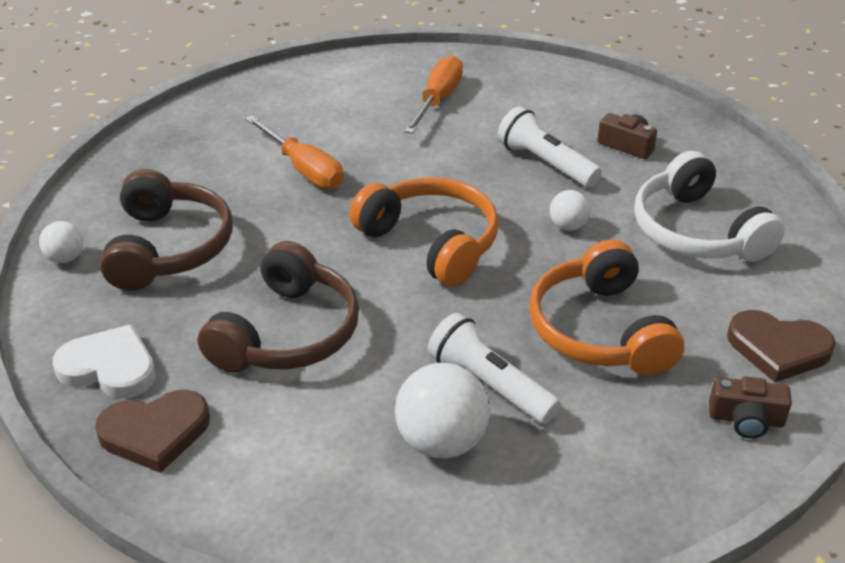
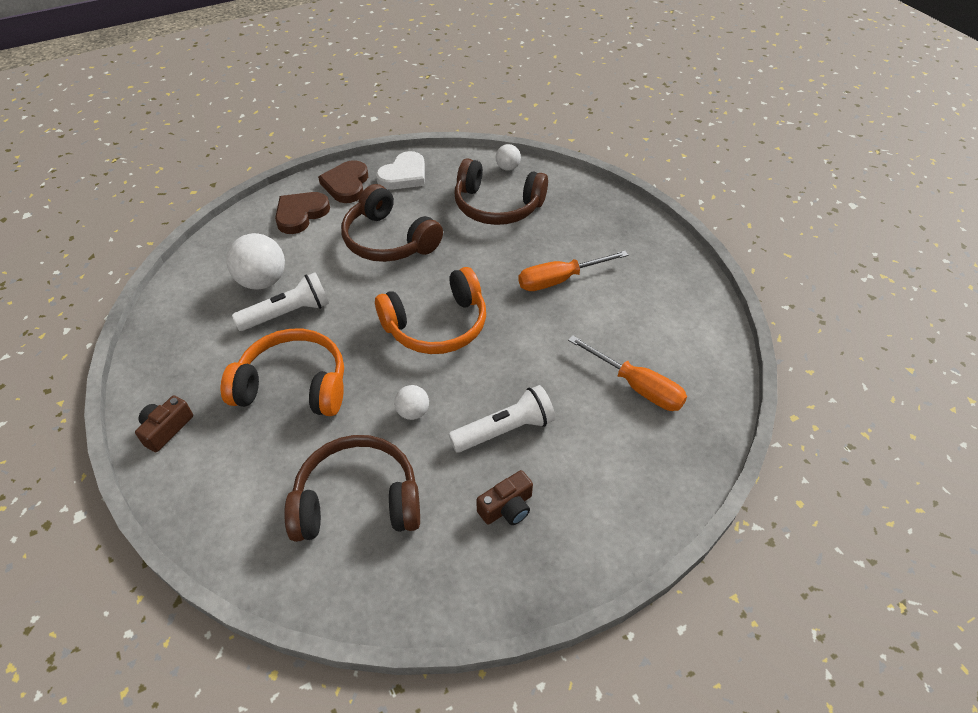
camera: 110 degrees right, 10 degrees up
(697, 231) = (358, 500): white headphones -> brown headphones
(778, 349) = (204, 484): brown heart -> brown heart (301, 214)

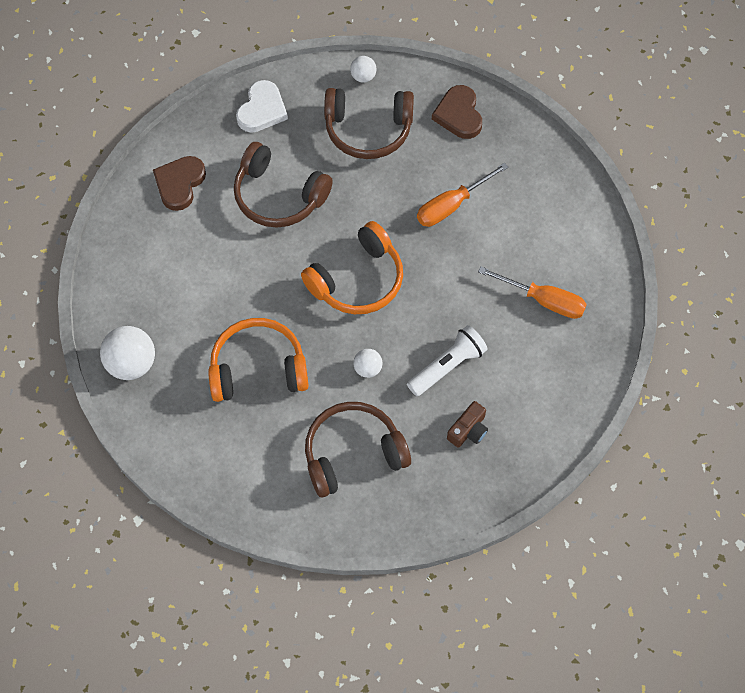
camera: 15 degrees left, 15 degrees up
(166, 429) = (170, 434): brown camera -> none
(262, 281) = (180, 270): white ball -> white ball (132, 363)
(288, 313) = (220, 299): white flashlight -> none
(346, 184) = (208, 135): brown heart -> brown heart (459, 114)

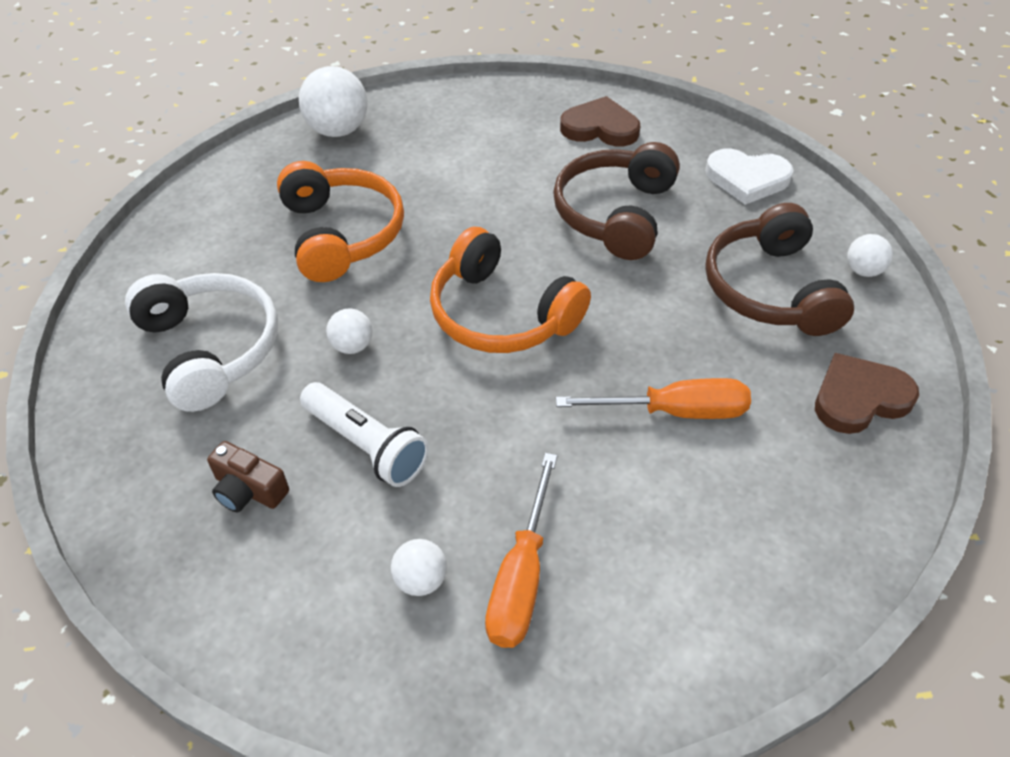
camera: 80 degrees right, 15 degrees down
(353, 454) = (210, 349): brown headphones -> white headphones
(452, 205) = (674, 411): orange screwdriver -> orange screwdriver turned 135 degrees clockwise
(538, 347) = (421, 580): none -> white ball

